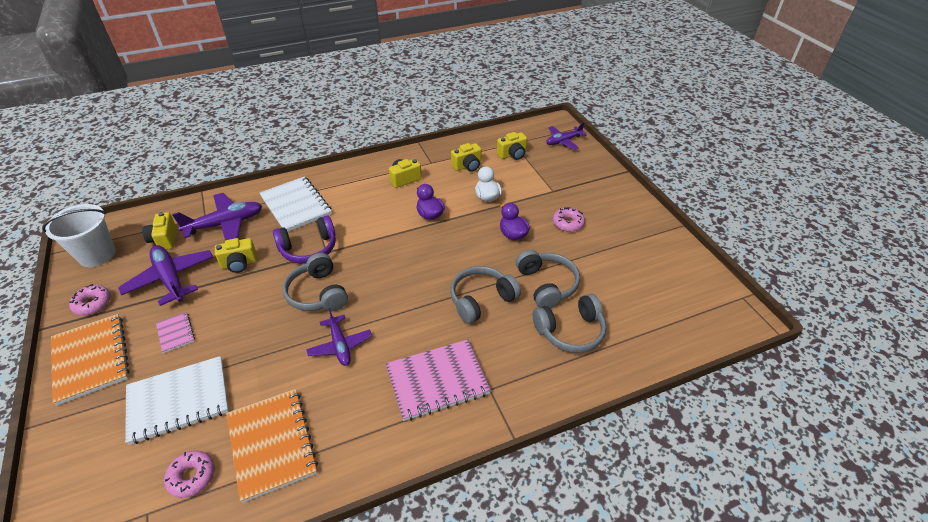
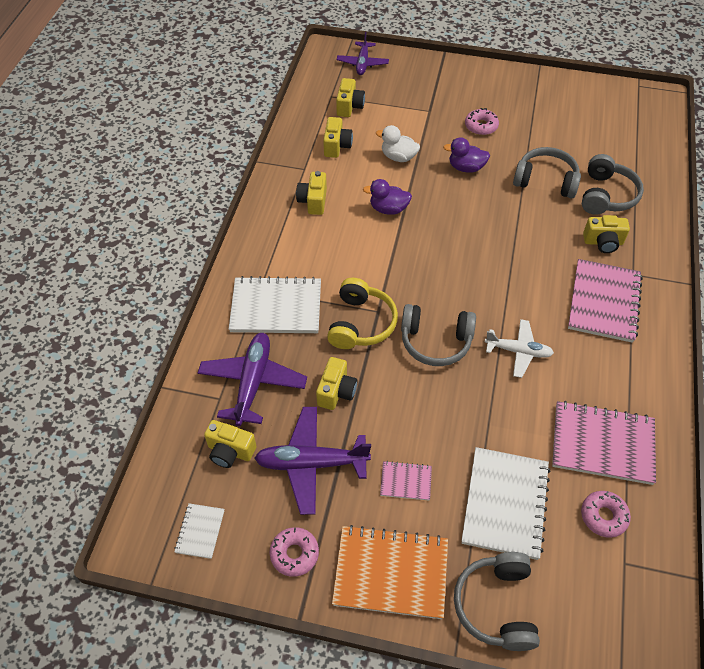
camera: 55 degrees left, 10 degrees up
(97, 255) = (200, 531): white bucket -> white notebook
(272, 444) = (602, 444): orange notebook -> pink notebook
(309, 249) = (361, 323): purple headphones -> yellow headphones
(340, 345) = (518, 351): purple plane -> white plane
(481, 300) = (532, 230): grey headphones -> grey headphones (496, 605)
(509, 352) = (603, 242): none -> yellow camera

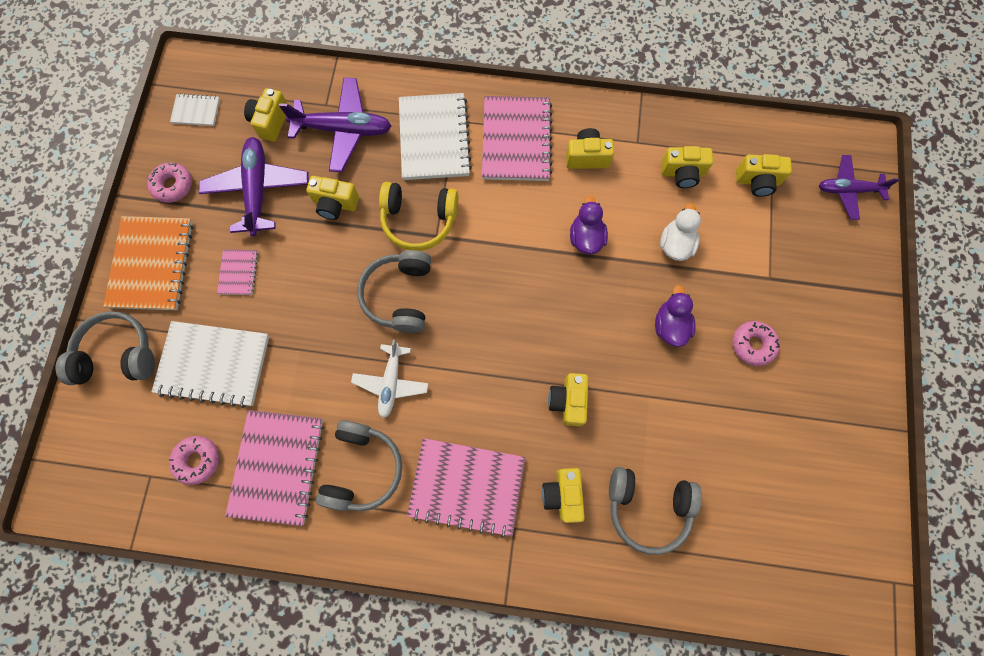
camera: 85 degrees right, 20 degrees up
(289, 247) = (516, 140): none -> pink notebook
(529, 233) = (568, 401): none -> yellow camera
(545, 180) = (662, 427): grey headphones -> grey headphones (363, 468)

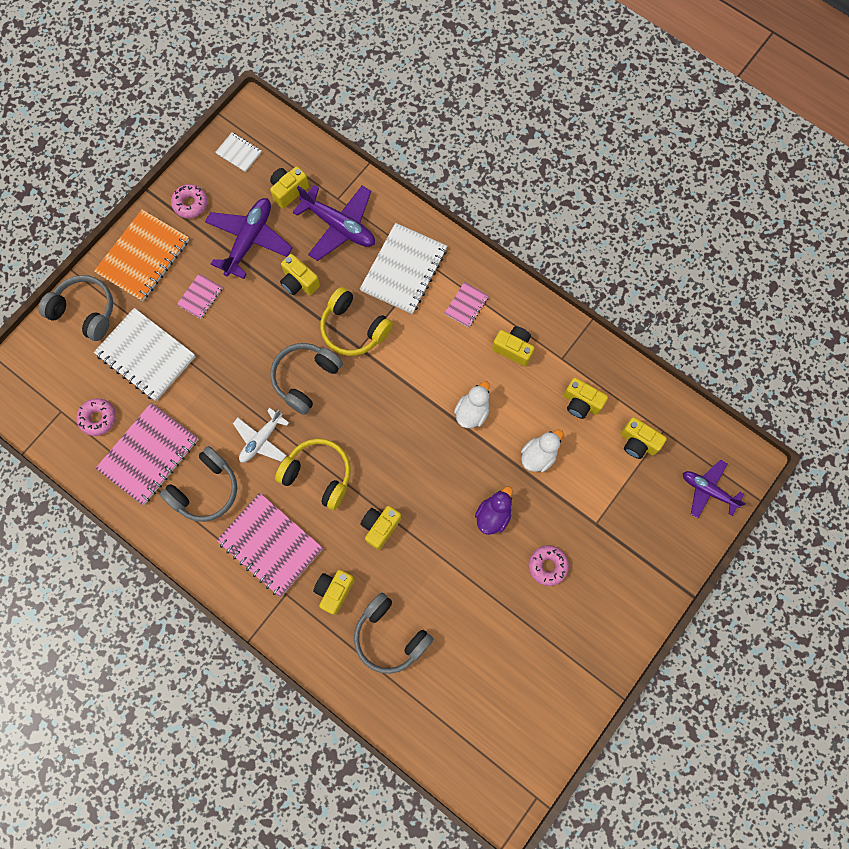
camera: 30 degrees right, 0 degrees up
(472, 384) = (318, 475): none -> yellow headphones
(516, 140) = (466, 305): pink notebook -> pink notebook, size x0.49
(586, 238) = (472, 412): purple duck -> white duck

